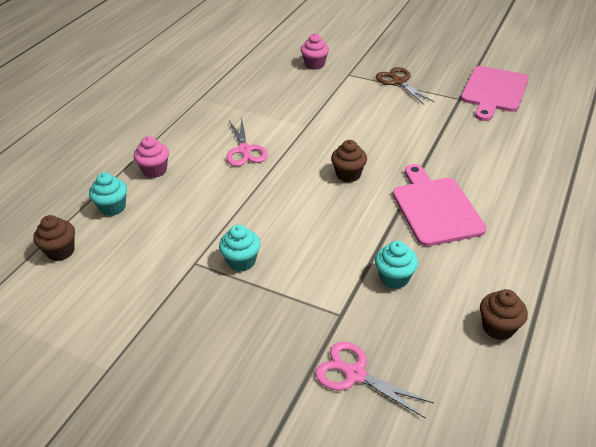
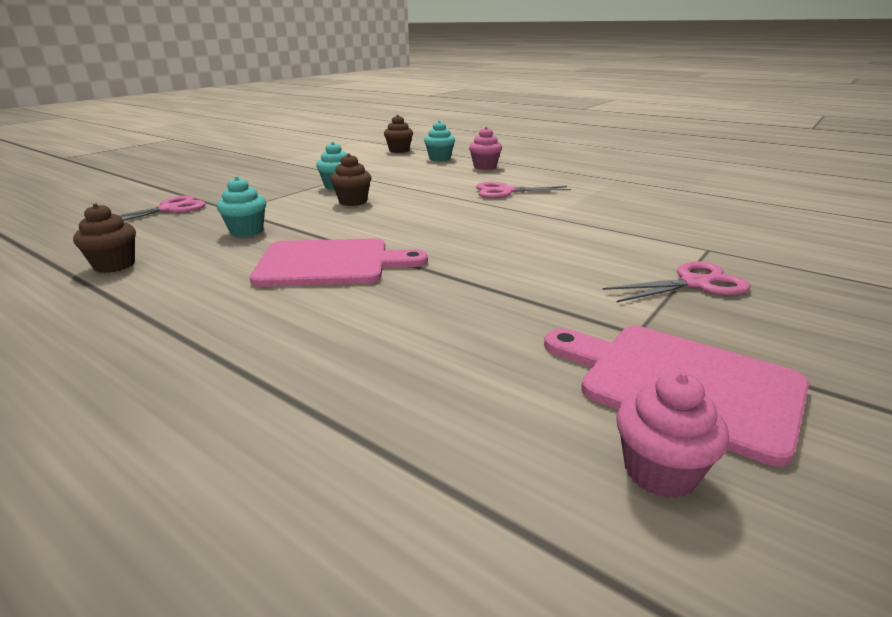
camera: 100 degrees right, 15 degrees down
(315, 64) = (732, 231): pink cupcake -> pink cupcake (660, 472)
(348, 174) = (434, 228): brown cupcake -> brown cupcake (353, 202)
(398, 81) = (695, 283): brown scissors -> pink scissors

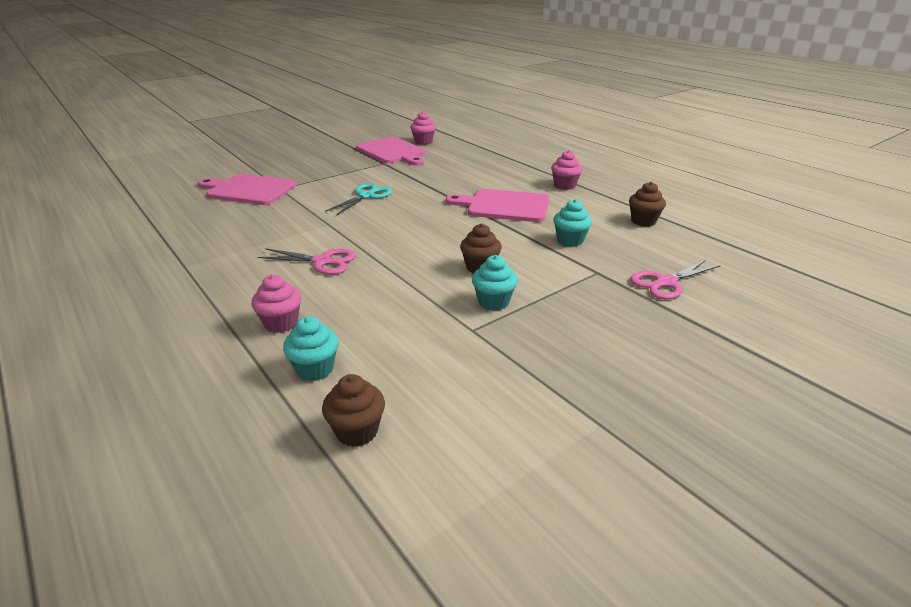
camera: 165 degrees left, 5 degrees up
(200, 320) = (564, 186): none -> pink cupcake
(558, 253) = (366, 196): none -> turquoise scissors
(695, 283) = (326, 174): pink scissors -> none
(744, 241) = (249, 190): none -> pink cutting board

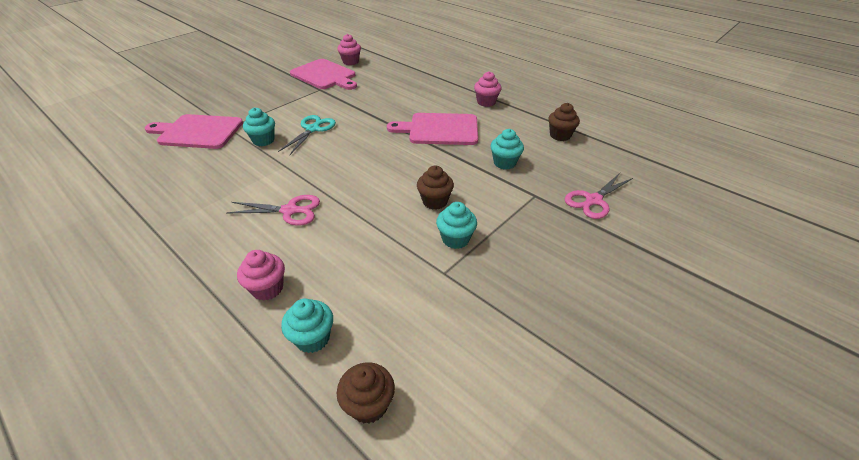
camera: 10 degrees left, 10 degrees up
(312, 202) = (263, 140): none -> turquoise cupcake

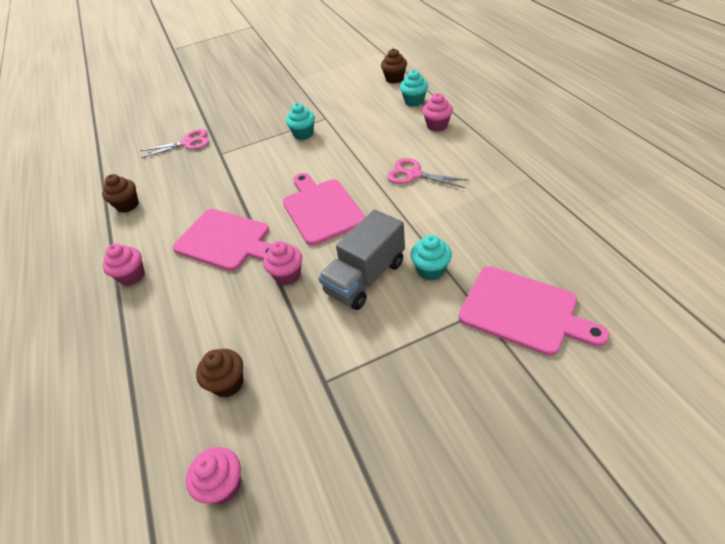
camera: 150 degrees left, 5 degrees up
(313, 129) = (365, 277): turquoise scissors -> grey truck
(324, 75) = (298, 435): pink cutting board -> pink cutting board (321, 209)
(372, 121) = (287, 275): none -> pink cupcake
(435, 201) = (296, 161): brown cupcake -> brown cupcake (228, 383)
(504, 163) = (209, 185): turquoise cupcake -> none

